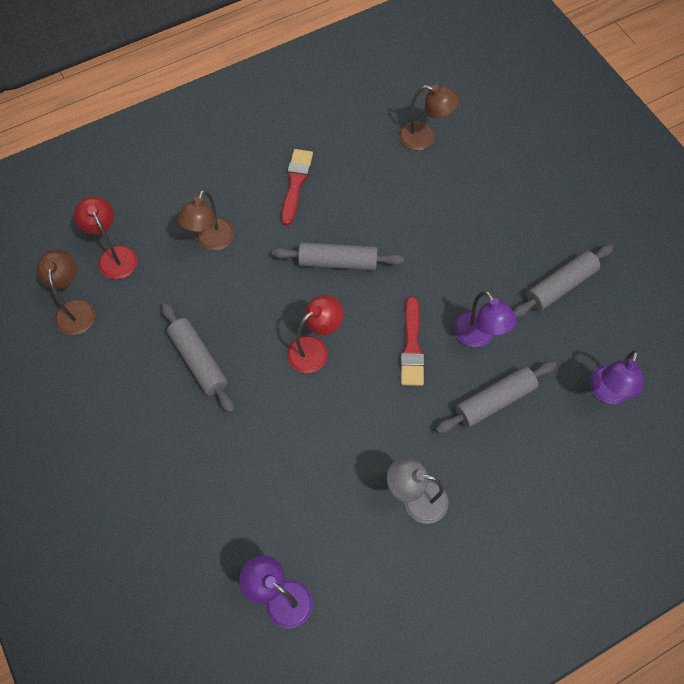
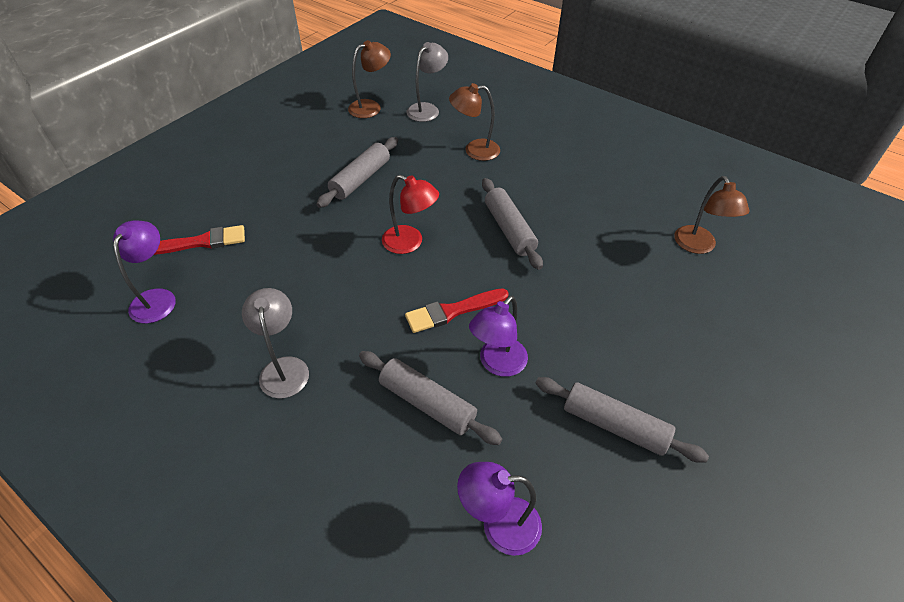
camera: 65 degrees right, 15 degrees down
(114, 256) = (427, 109): red lamp -> grey lamp
(296, 183) = (569, 178): red brush -> red brush (201, 242)

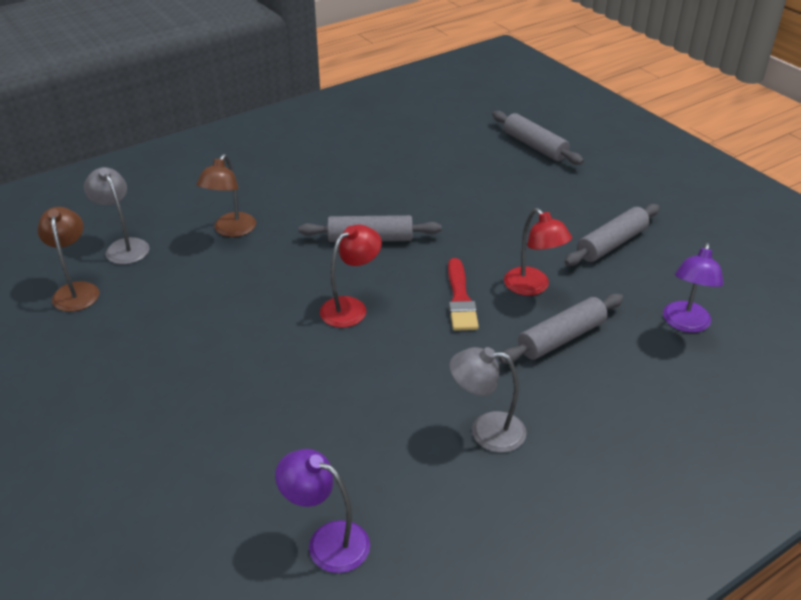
camera: 70 degrees left, 10 degrees down
(201, 242) = (243, 489): red brush -> none
(360, 179) = (218, 325): grey rolling pin -> grey rolling pin (535, 146)
(497, 364) = (532, 287): purple lamp -> red lamp
(698, 246) = (449, 148): brown lamp -> none

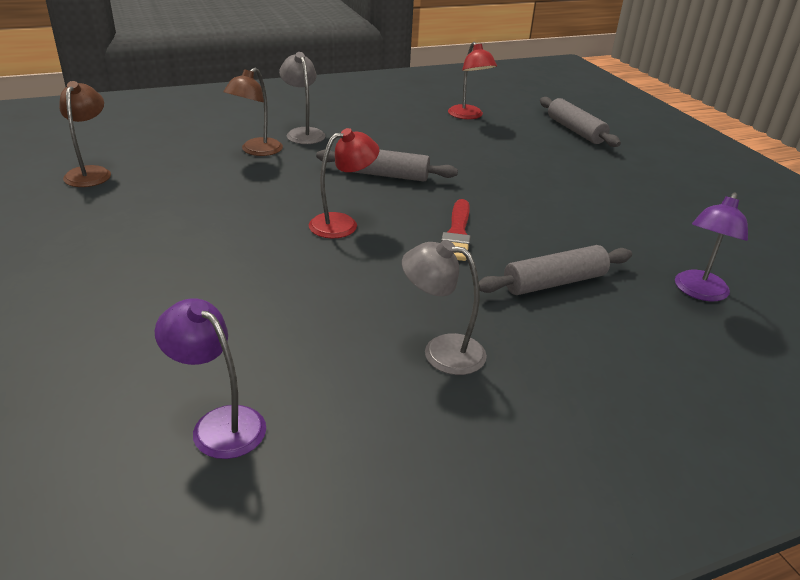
camera: 10 degrees right, 5 degrees down
(124, 246) = (152, 148): grey lamp -> grey lamp (303, 133)
(532, 287) = (537, 235): red lamp -> red lamp (468, 116)
(611, 244) = (633, 213): grey rolling pin -> none

